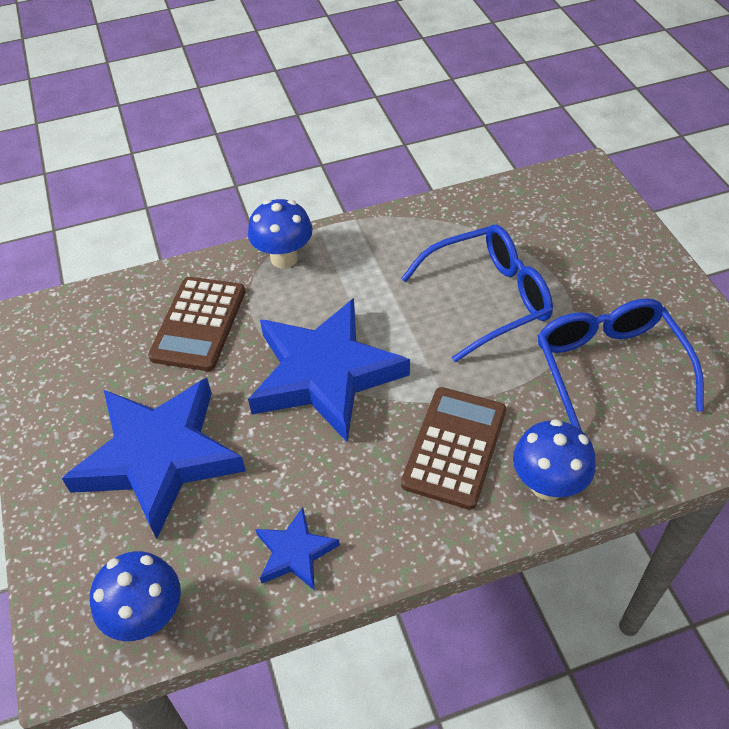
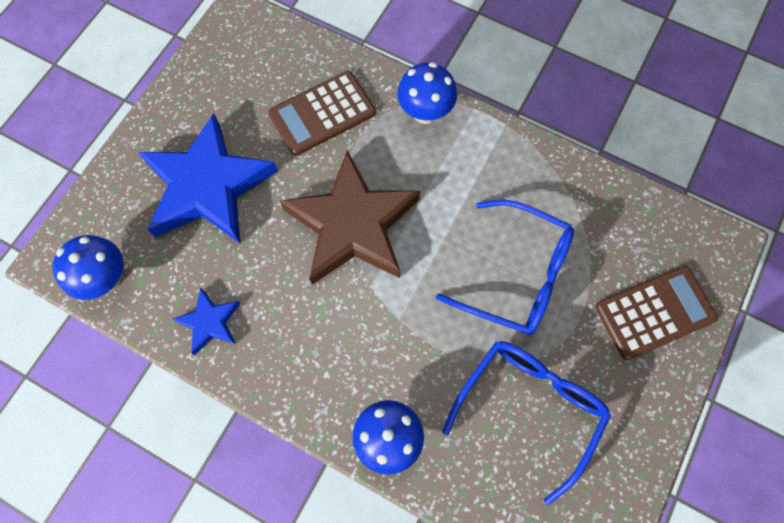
camera: 45 degrees right, 20 degrees up
(325, 374) = (352, 225): blue star -> brown star
(454, 447) = (366, 354): brown calculator -> brown calculator (654, 312)

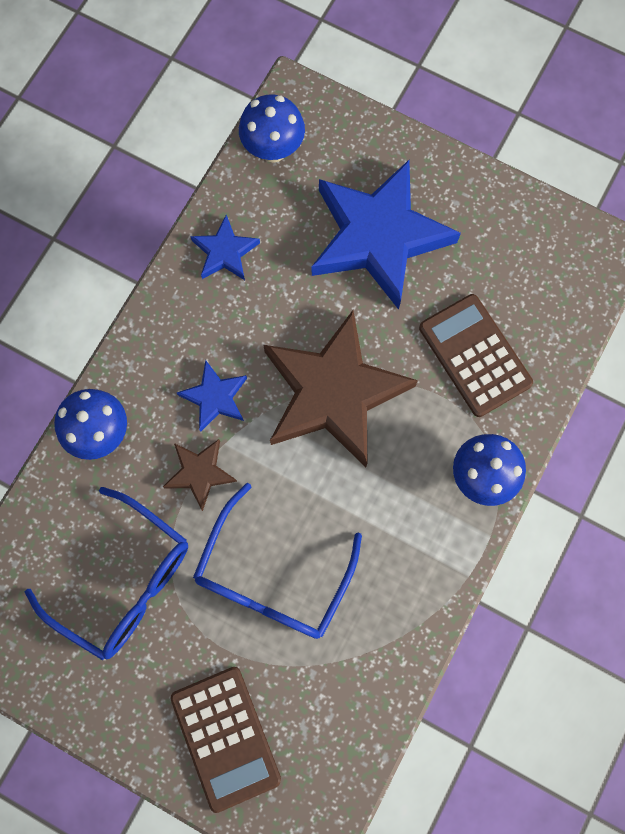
camera: 90 degrees right, 5 degrees up
(355, 328) = (215, 397): none -> blue star
(426, 340) = (199, 473): none -> brown star

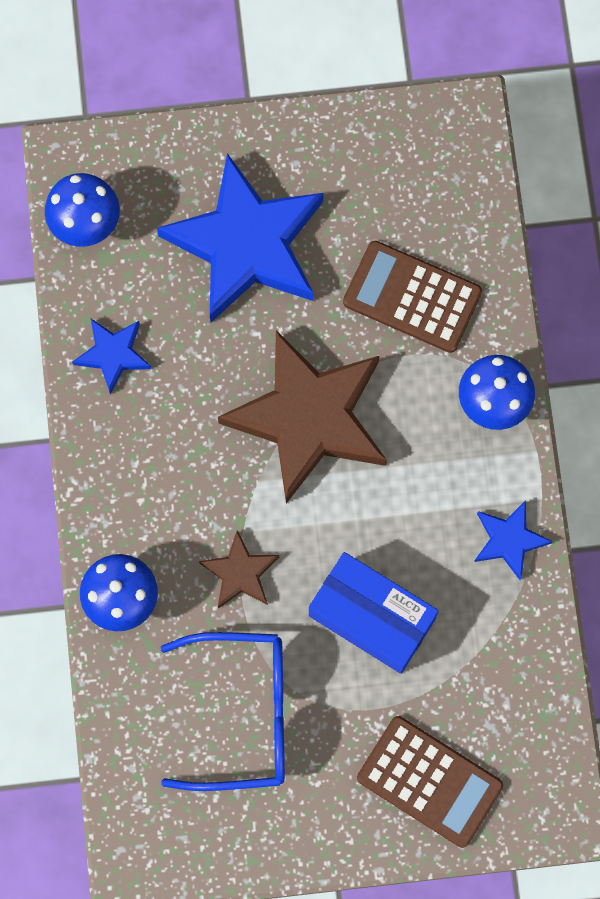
camera: 35 degrees left, 0 degrees up
(215, 397) = (204, 496): blue star -> blue star (509, 540)
(273, 576) = (372, 617): blue glasses -> blue box

